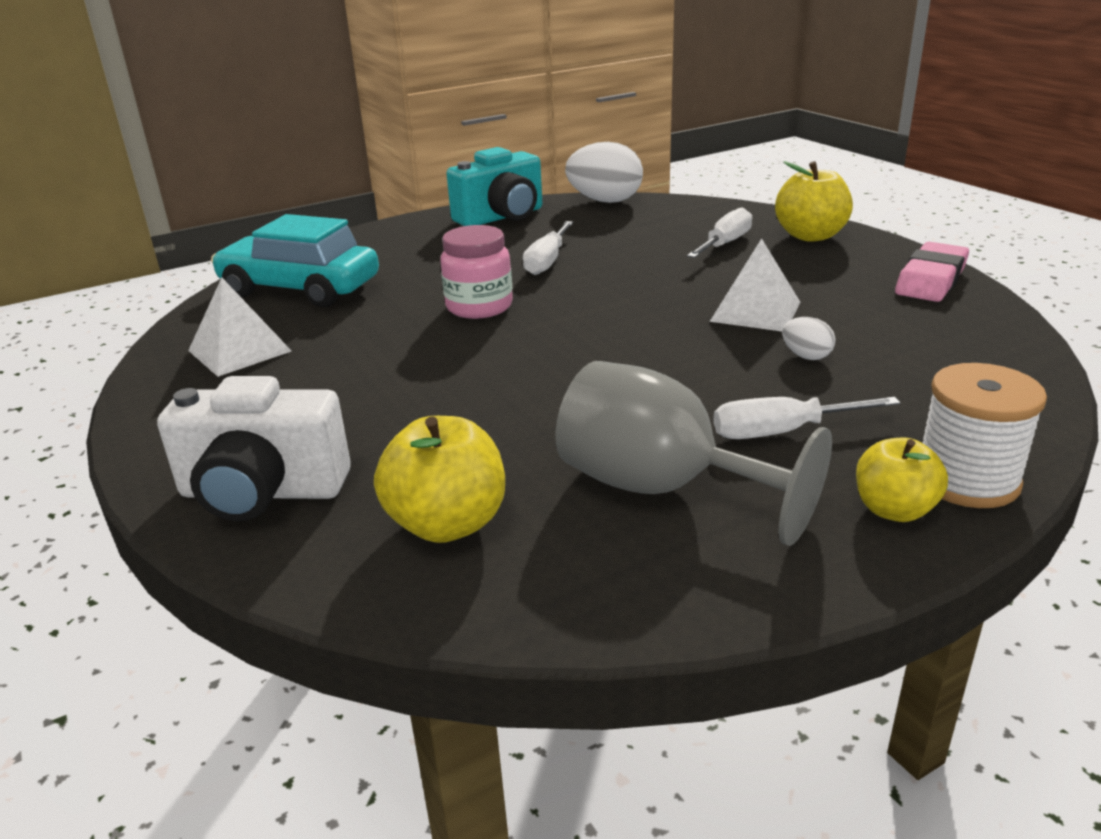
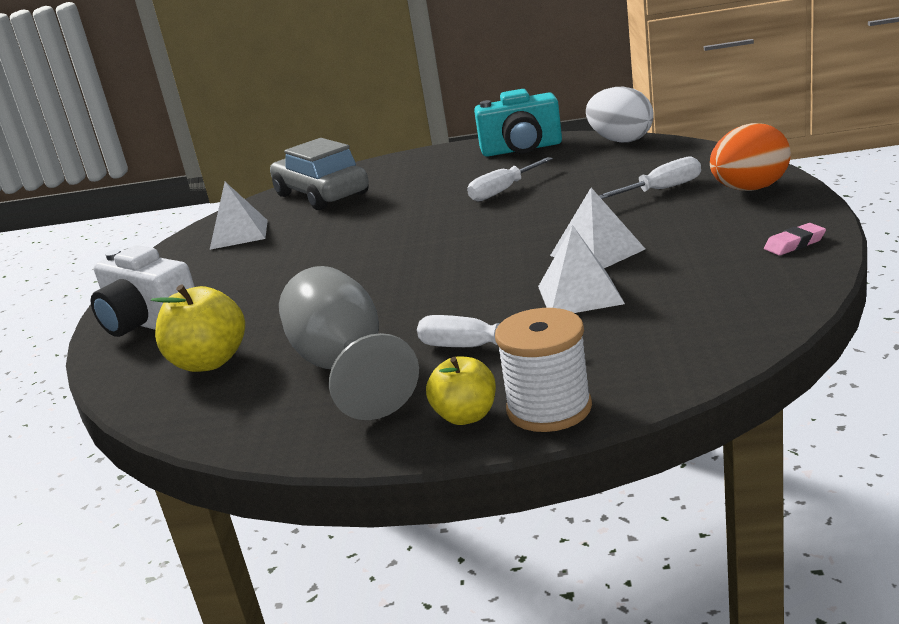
camera: 35 degrees right, 5 degrees down
(300, 289) = (321, 195): turquoise car -> grey car
(479, 307) = (410, 222): pink jar -> none
(806, 356) = (579, 294): white egg -> white pyramid
(810, 236) = (750, 189): yellow apple -> orange egg
(930, 280) = (794, 244): pink eraser -> pink eraser, size x0.55

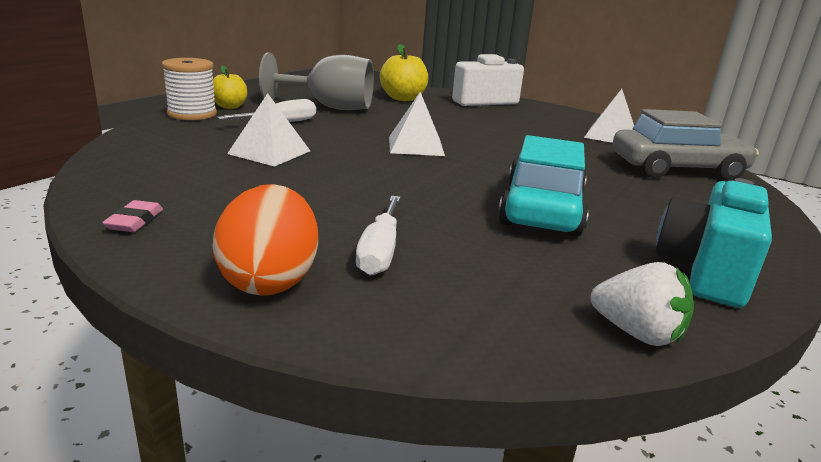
camera: 115 degrees right, 0 degrees up
(503, 191) = (541, 209): white screwdriver -> turquoise car
(597, 252) = (314, 177): white pyramid -> white pyramid (416, 146)
(621, 140) = (637, 333): white egg -> white strawberry

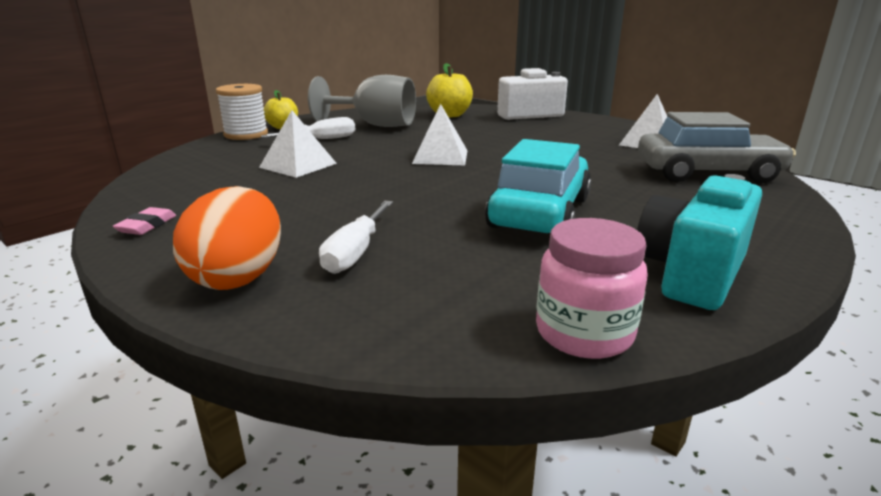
camera: 10 degrees right, 0 degrees up
(637, 333) = (584, 333): white strawberry -> pink jar

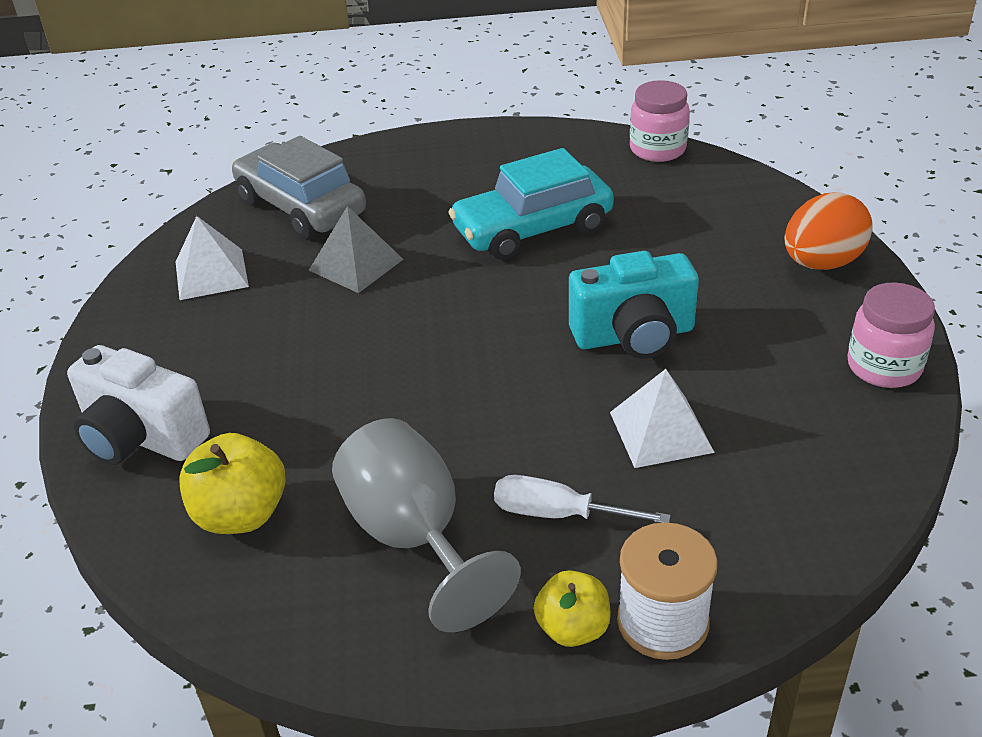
camera: 135 degrees left, 15 degrees up
(147, 225) = (884, 367): pink eraser -> pink jar
(356, 252) = (721, 251): white screwdriver -> none
(440, 157) = (473, 364): white pyramid -> none
(595, 165) = (356, 264): none -> grey pyramid
(691, 273) = (539, 149): turquoise camera -> turquoise camera (634, 336)

